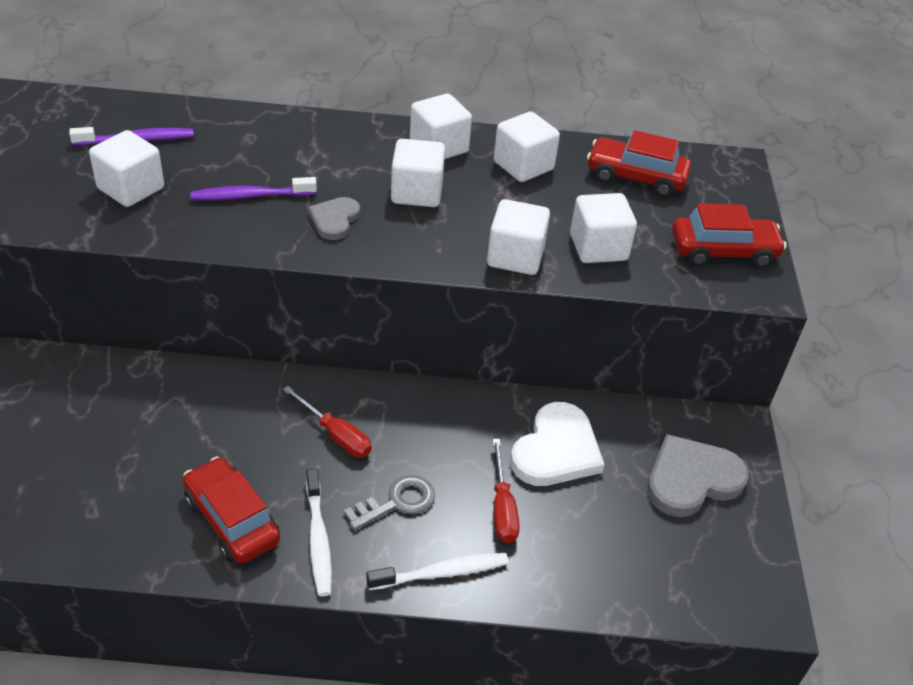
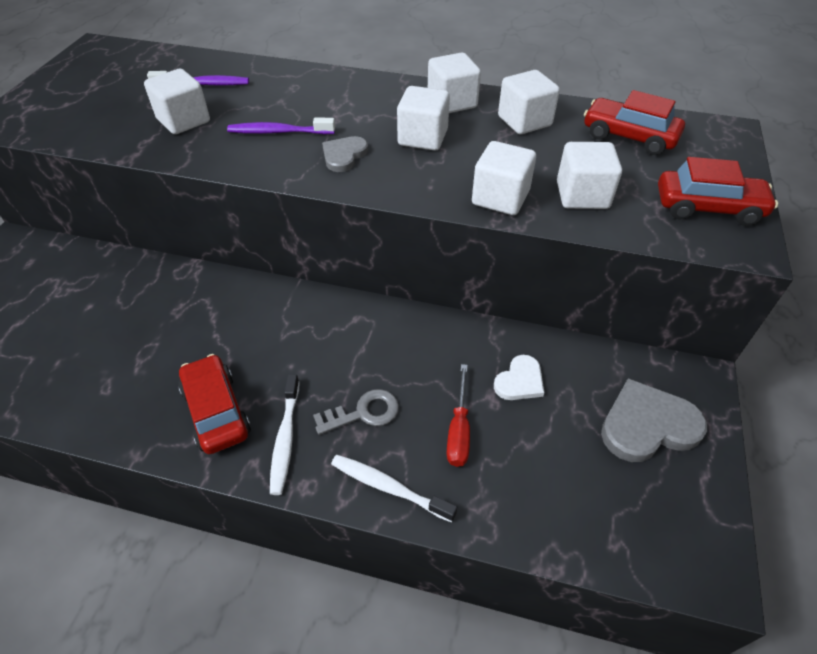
camera: 15 degrees right, 5 degrees up
(336, 435) = (325, 345): red screwdriver -> none
(442, 573) = (389, 487): white toothbrush -> white toothbrush turned 150 degrees counterclockwise
(556, 450) = (520, 381): white heart -> white heart, size x0.58

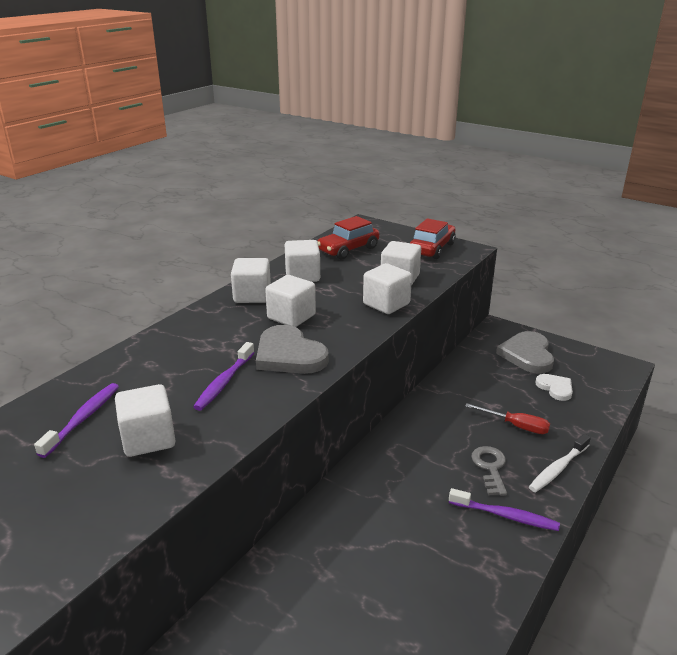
camera: 70 degrees left, 20 degrees down
(216, 411) = (466, 556): red car -> none
(285, 439) = (505, 516): white toothbrush -> purple toothbrush
(344, 155) = (289, 355): grey heart -> grey heart, size x1.71
(520, 381) = (481, 390): white heart -> white heart (555, 388)

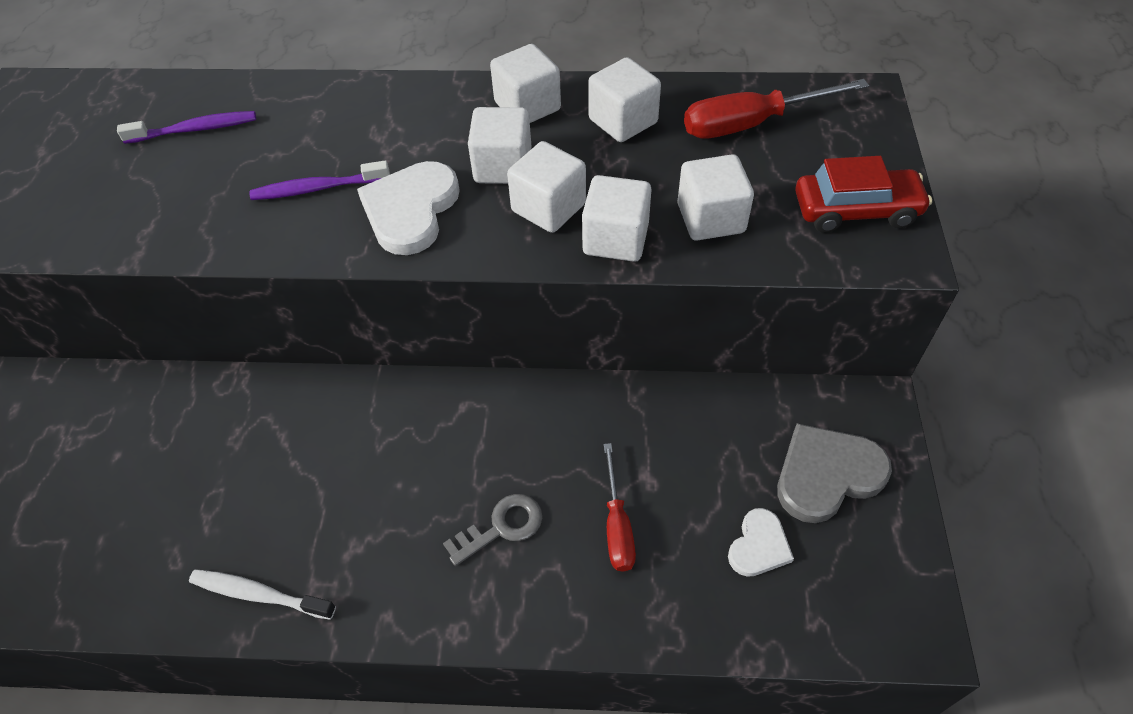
camera: 60 degrees right, 25 degrees up
(148, 439) = (186, 191): white cube -> white cube (548, 207)
(289, 355) = (410, 210): grey heart -> white heart
(348, 249) = (751, 123): red car -> red screwdriver
(505, 516) = (416, 579): purple toothbrush -> none
(558, 469) = (552, 612): white toothbrush -> white toothbrush (259, 594)

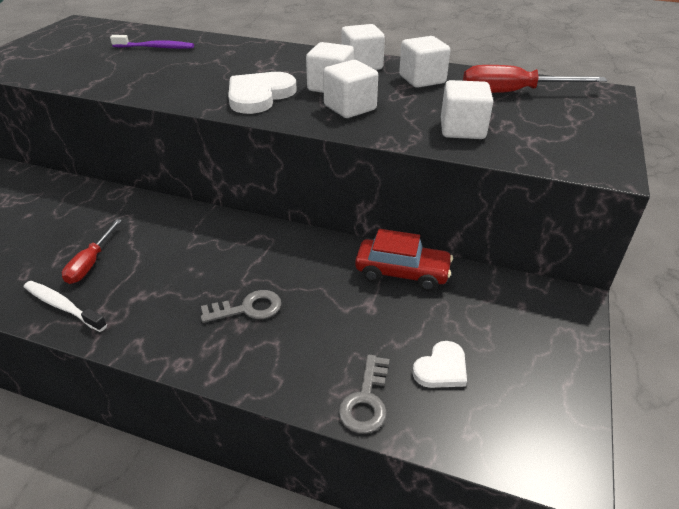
camera: 15 degrees right, 15 degrees down
(317, 188) = (208, 79): purple toothbrush -> none
(615, 239) = (388, 128): white cube -> none
(617, 525) = (333, 328): red screwdriver -> red screwdriver (91, 263)
(690, 615) = (366, 400): none -> grey key
(827, 474) = (516, 335): grey heart -> none
(856, 210) = (576, 142): red car -> red car (402, 273)

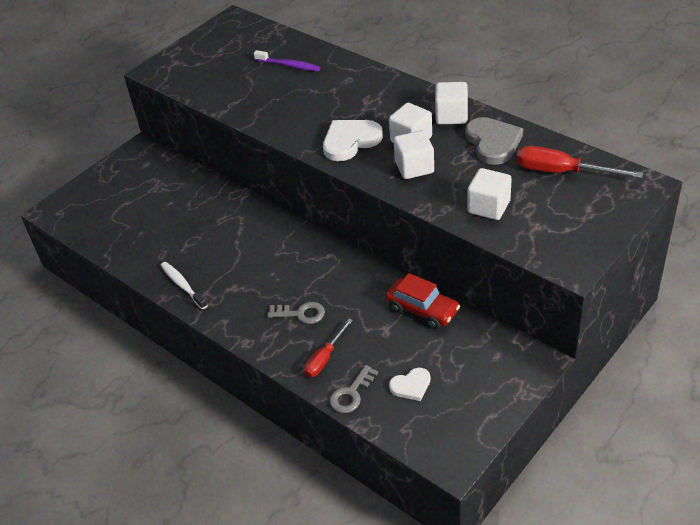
camera: 25 degrees right, 5 degrees up
(91, 263) = (206, 254): red screwdriver -> red screwdriver (324, 358)
(422, 79) = (493, 142): white cube -> grey heart

